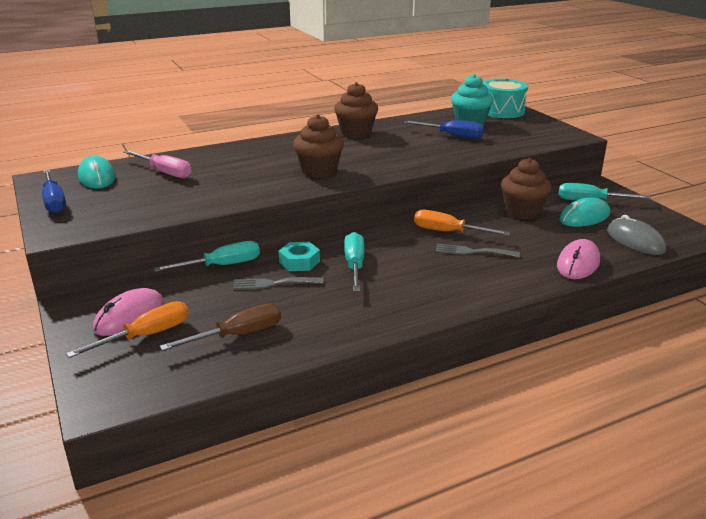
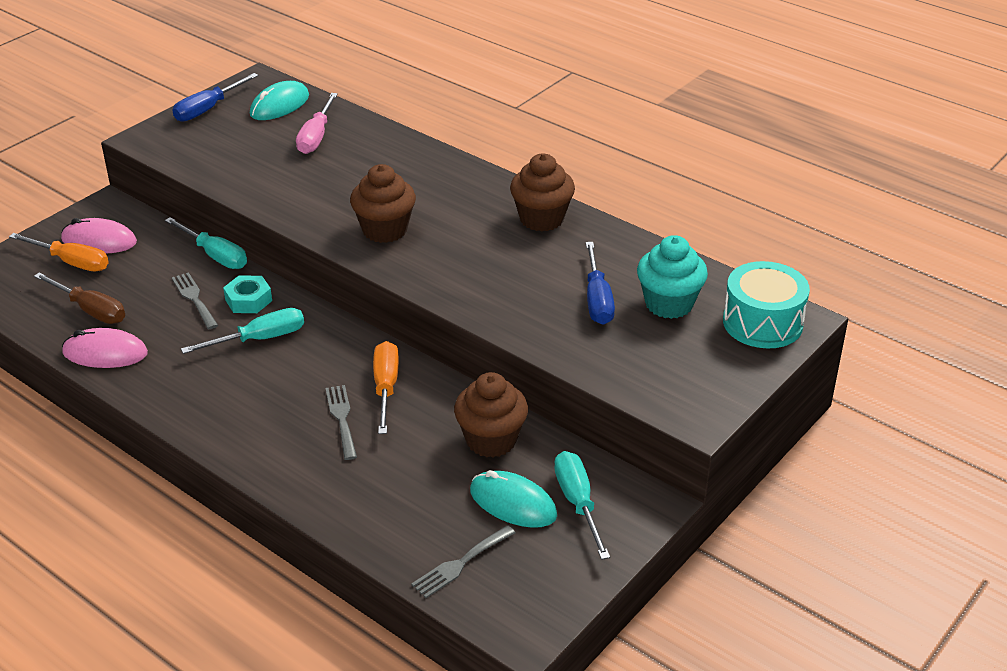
camera: 65 degrees right, 10 degrees up
(578, 263) = (357, 515): pink mouse -> pink mouse (105, 353)
(635, 241) = (460, 564): grey mouse -> grey fork

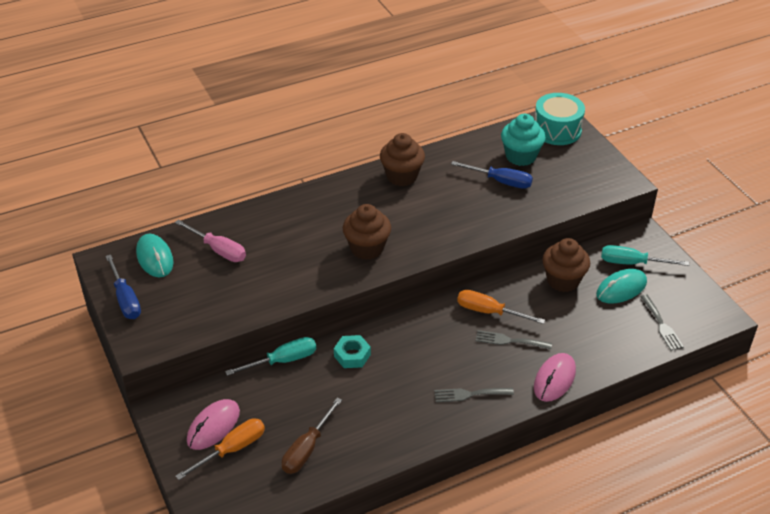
camera: 65 degrees left, 5 degrees up
(91, 310) = (307, 449): brown screwdriver -> brown screwdriver turned 150 degrees clockwise
(105, 353) = (368, 450): pink mouse -> pink mouse (554, 379)
(194, 299) = (331, 385): grey fork -> grey fork (469, 394)
(260, 339) = (402, 360): turquoise screwdriver -> none

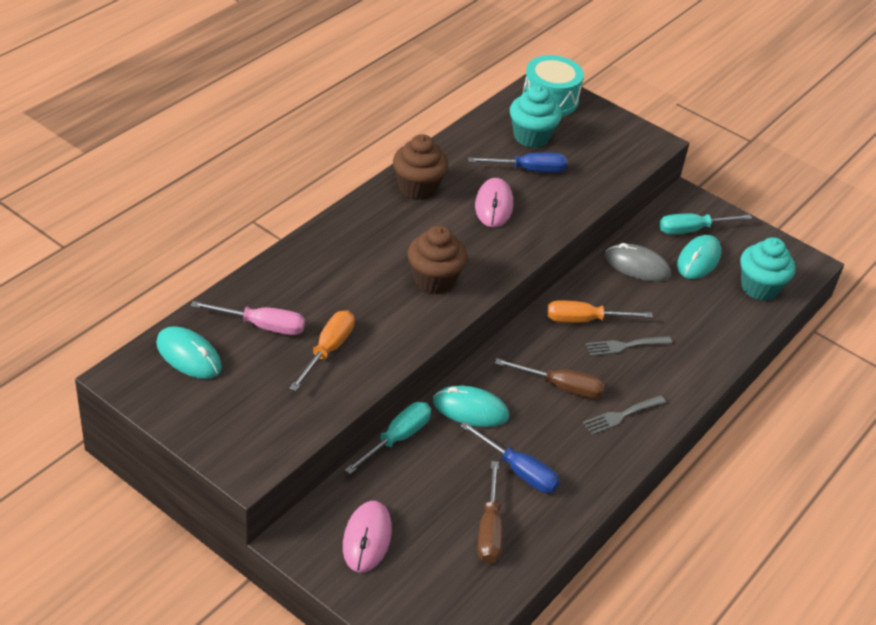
camera: 30 degrees left, 0 degrees up
(125, 299) = (187, 416): blue screwdriver -> blue screwdriver (519, 471)
(232, 449) = (406, 558): orange screwdriver -> orange screwdriver (328, 350)
(352, 355) = (470, 409): turquoise nut -> turquoise mouse
(435, 358) = (561, 387): none -> brown screwdriver
(554, 379) = (694, 374): pink mouse -> pink mouse (493, 205)
(563, 280) = (637, 266): brown cupcake -> grey mouse
(661, 325) = (759, 288): grey fork -> turquoise cupcake

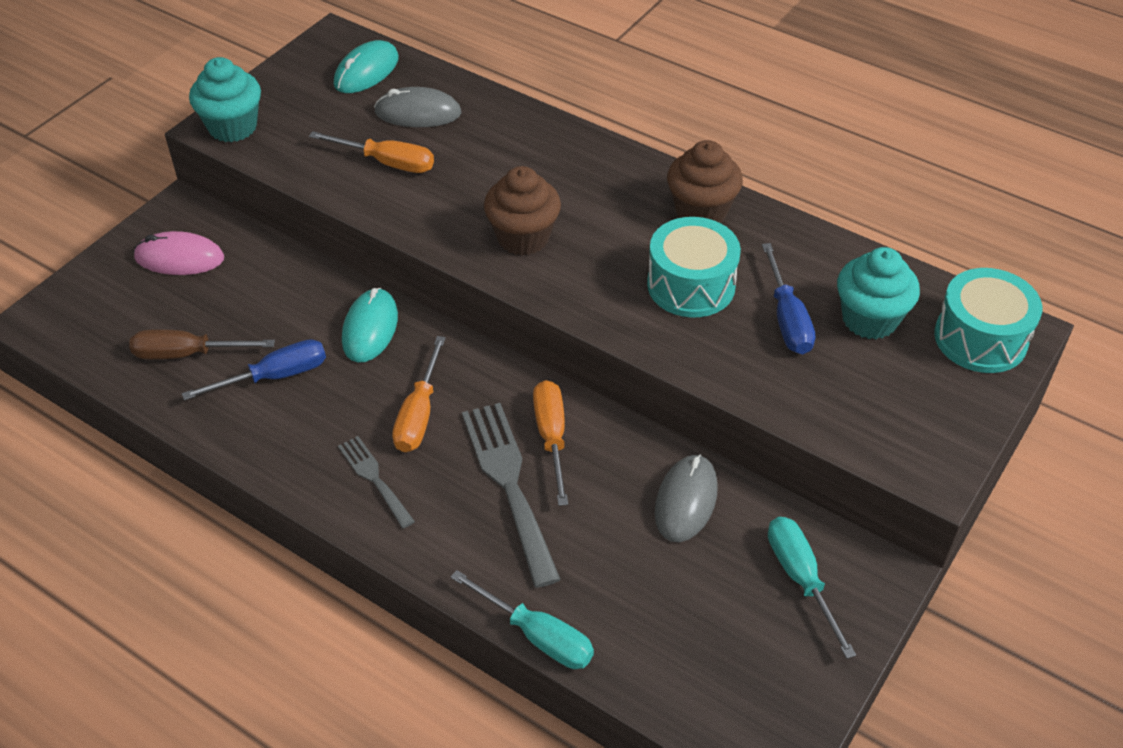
camera: 90 degrees right, 5 degrees up
(262, 326) = (418, 113): pink screwdriver -> grey mouse
(397, 438) = (320, 269): turquoise screwdriver -> turquoise screwdriver (537, 635)
(493, 205) = (691, 285): pink mouse -> turquoise drum
(519, 471) = (275, 376): blue screwdriver -> blue screwdriver turned 150 degrees counterclockwise
(561, 387) = (419, 414): brown screwdriver -> orange screwdriver
(624, 346) = (509, 483): grey fork -> grey fork, size x1.80
(698, 260) = (727, 584): turquoise mouse -> none
(759, 288) = (683, 672): turquoise cupcake -> turquoise cupcake (232, 127)

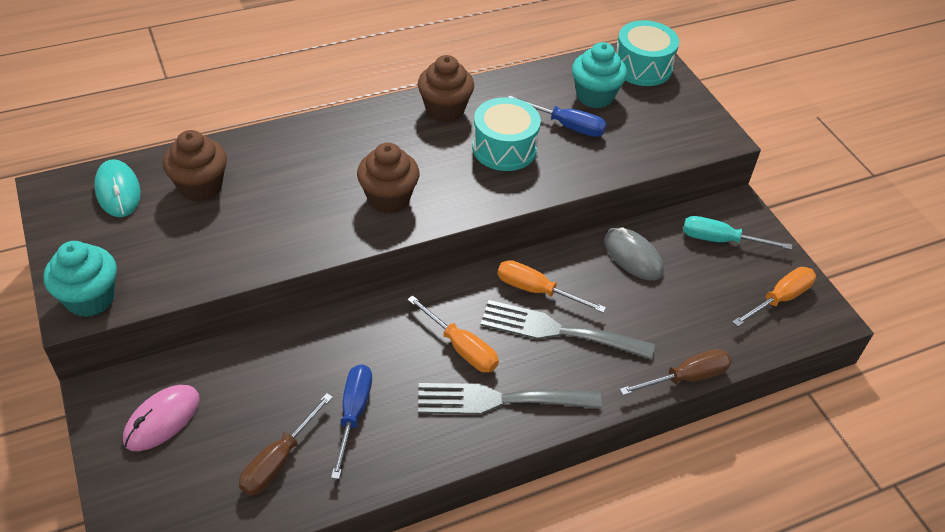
camera: 60 degrees left, 0 degrees up
(370, 328) = (356, 335): turquoise mouse -> none
(374, 478) = (499, 400): grey fork -> grey fork, size x1.80
(387, 162) = (237, 229): orange screwdriver -> orange screwdriver (779, 299)
(418, 113) = (201, 187): grey mouse -> brown cupcake
(537, 635) = (686, 377): turquoise screwdriver -> brown screwdriver

